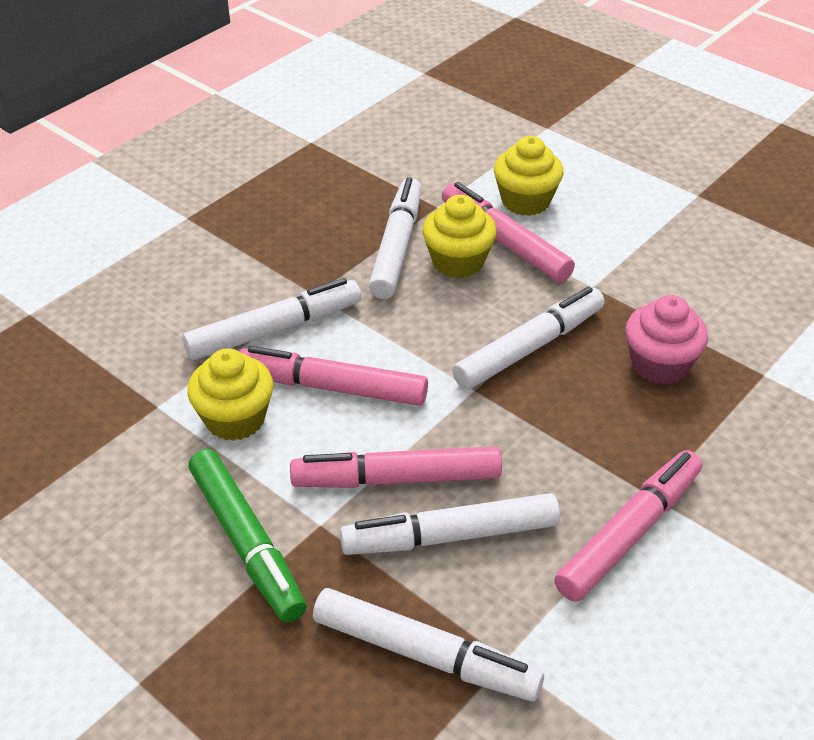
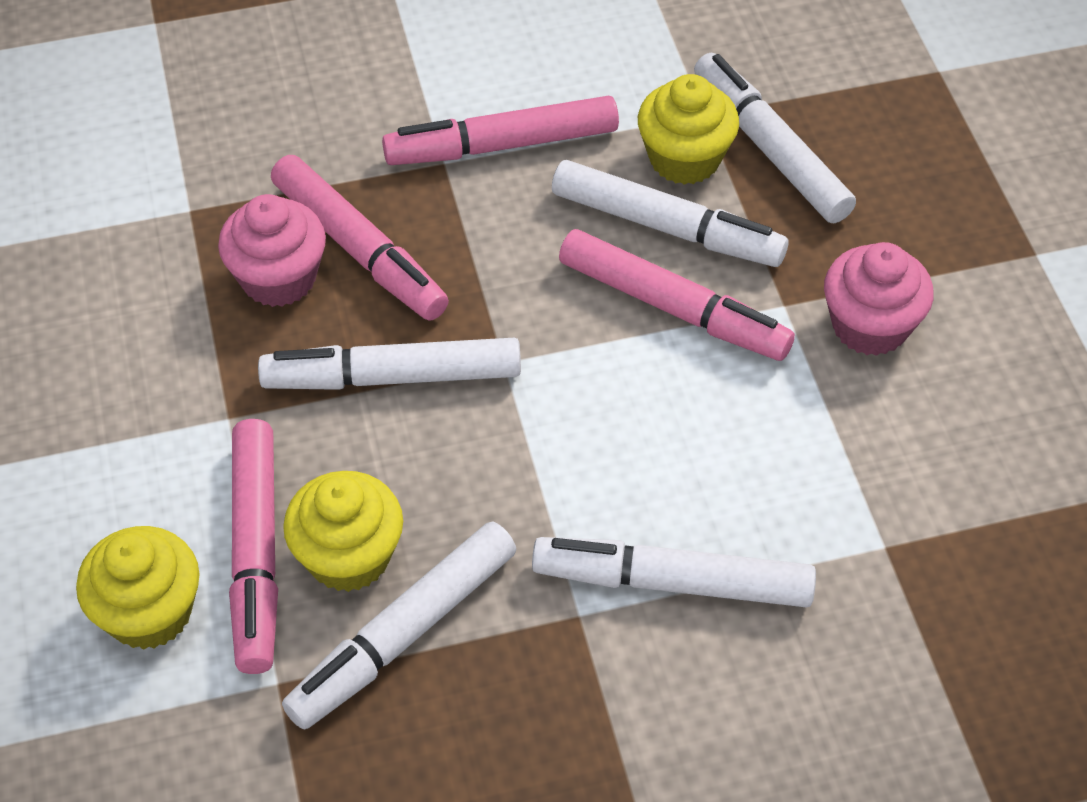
camera: 145 degrees left, 10 degrees up
(235, 419) = (801, 475): yellow cupcake -> yellow cupcake (684, 158)
(246, 541) = (870, 326): green marker -> pink cupcake
(333, 387) = (659, 453): pink marker -> pink marker (358, 248)

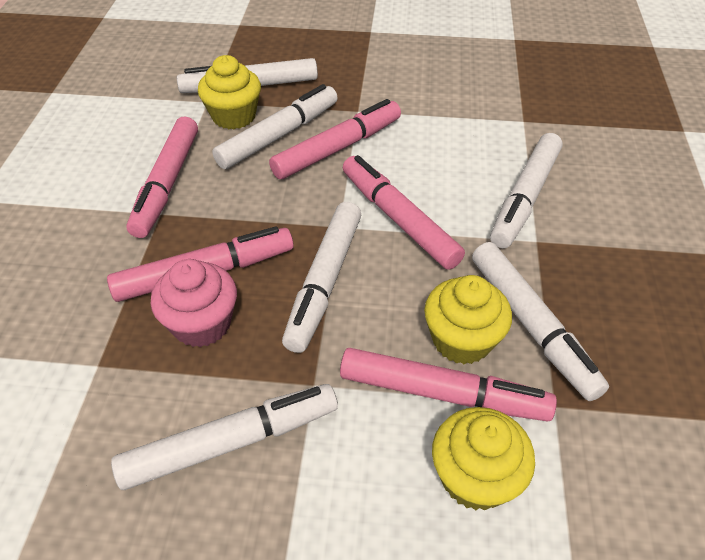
camera: 70 degrees left, 5 degrees down
(127, 366) = (229, 442): none -> white marker
(547, 429) = (399, 220): none -> pink marker
(870, 326) = (387, 88): pink cupcake -> none

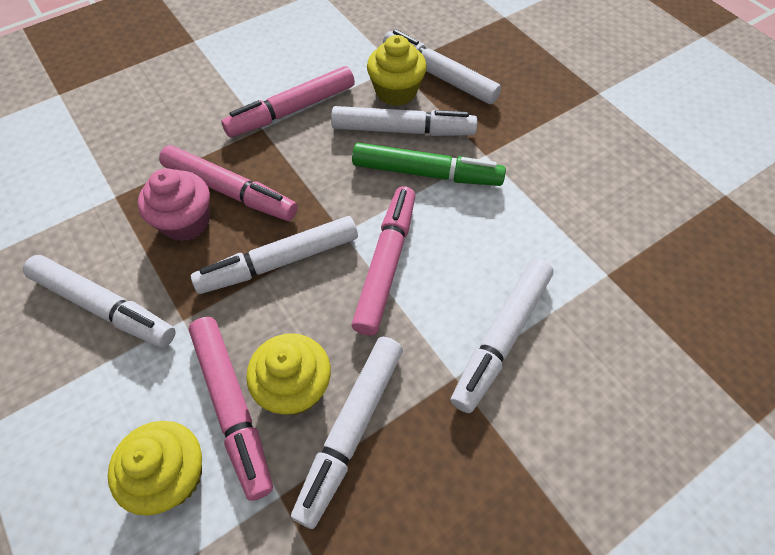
camera: 50 degrees right, 10 degrees up
(337, 149) = (425, 173): pink marker -> green marker
(525, 197) = (502, 336): white marker -> white marker turned 45 degrees counterclockwise

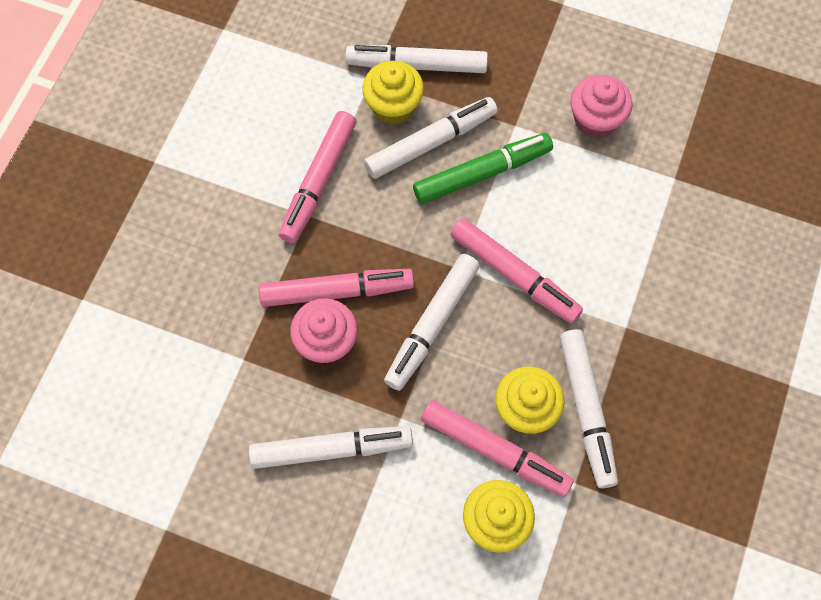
camera: 35 degrees left, 10 degrees up
(385, 265) = (513, 274): pink marker -> pink marker turned 150 degrees clockwise
(502, 336) = (636, 276): white marker -> none
(563, 187) = (595, 119): none -> pink cupcake

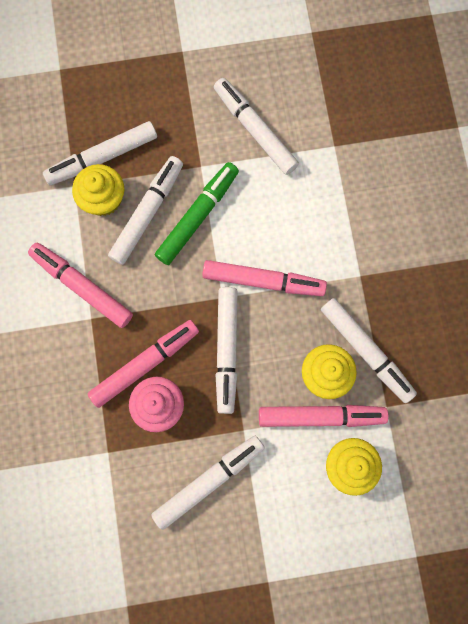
camera: 30 degrees left, 10 degrees up
(319, 181) = (83, 287): pink marker -> pink marker turned 135 degrees clockwise
(595, 119) = (255, 131): pink cupcake -> white marker

